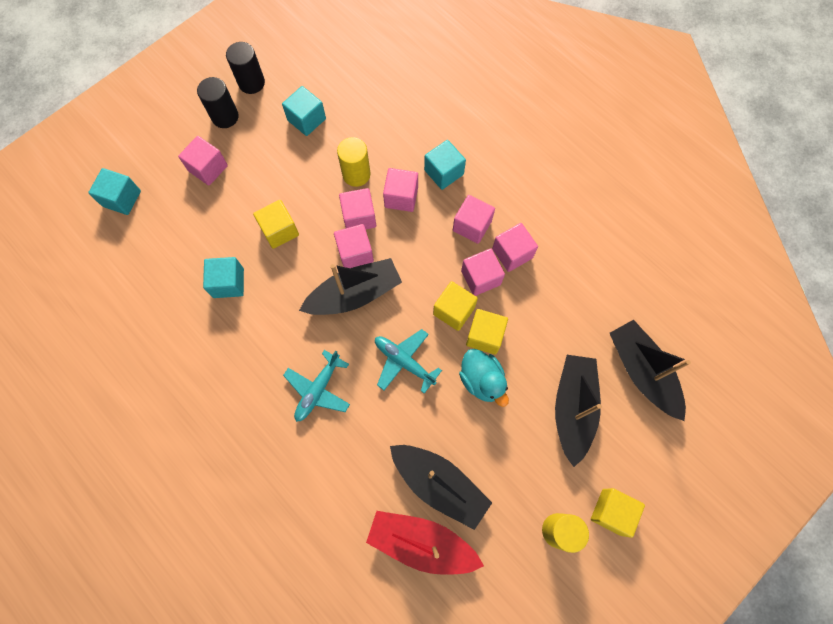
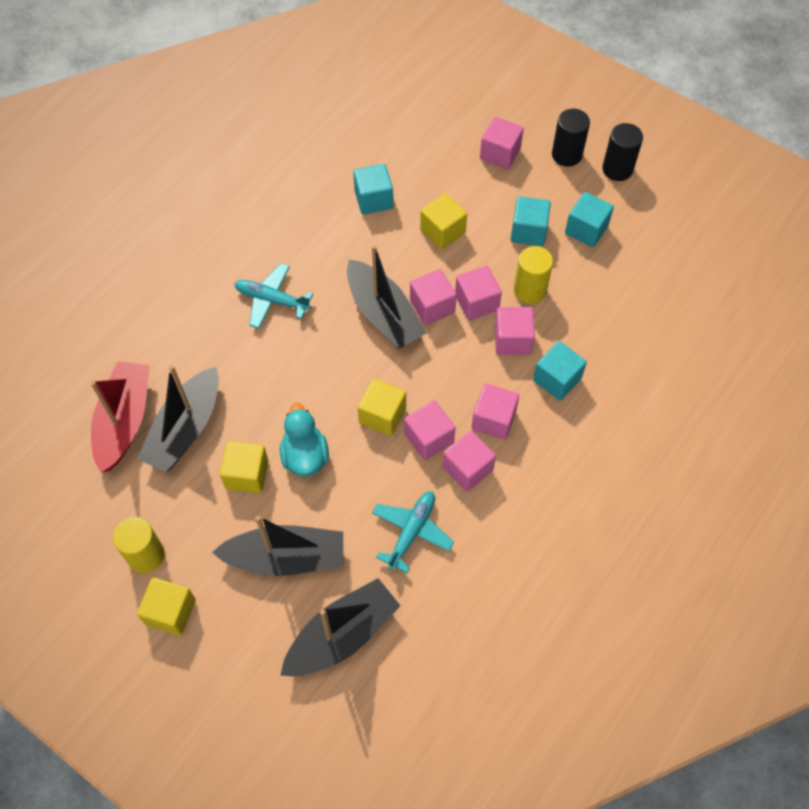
camera: 80 degrees right, 10 degrees down
(122, 198) = (446, 91): turquoise cube -> turquoise cube (528, 231)
(404, 361) = (314, 374): turquoise plane -> turquoise plane (411, 531)
(482, 380) = (305, 456): turquoise duck -> turquoise duck turned 120 degrees clockwise
(485, 336) = (358, 452): yellow cube -> yellow cube (247, 474)

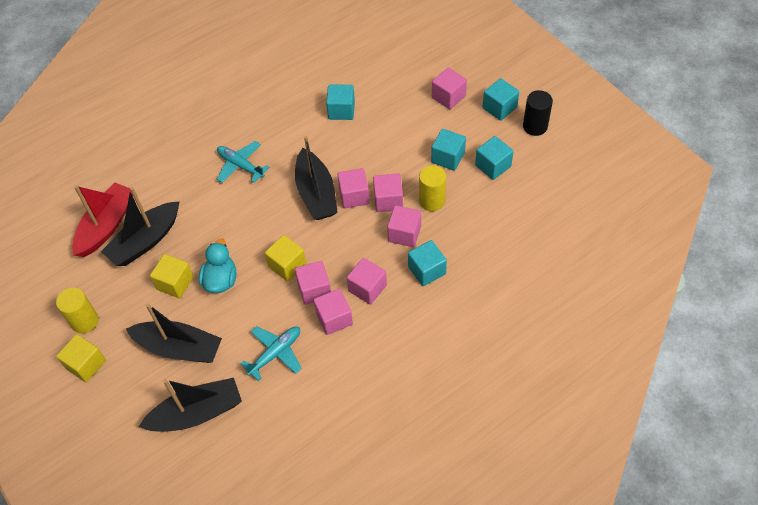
camera: 20 degrees right, 5 degrees down
(442, 231) = (383, 144): yellow cube -> none
(566, 155) = (499, 108): black cylinder -> turquoise cube

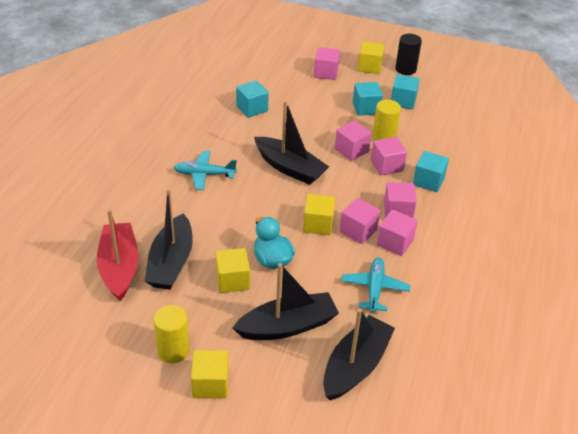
camera: 40 degrees left, 15 degrees down
(354, 196) = (322, 158): pink cube -> none
(499, 108) = (369, 67): turquoise cube -> yellow cube

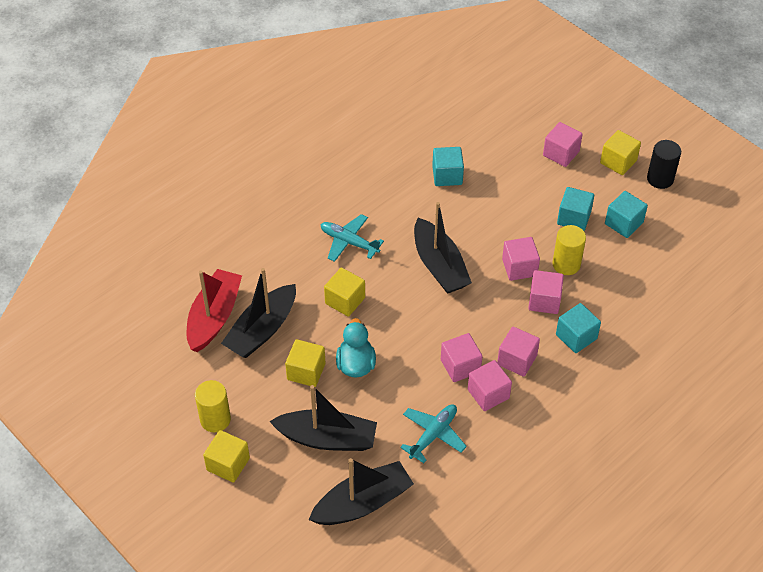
camera: 30 degrees right, 10 degrees up
(318, 224) = (425, 343): yellow cube -> yellow cube (345, 300)

